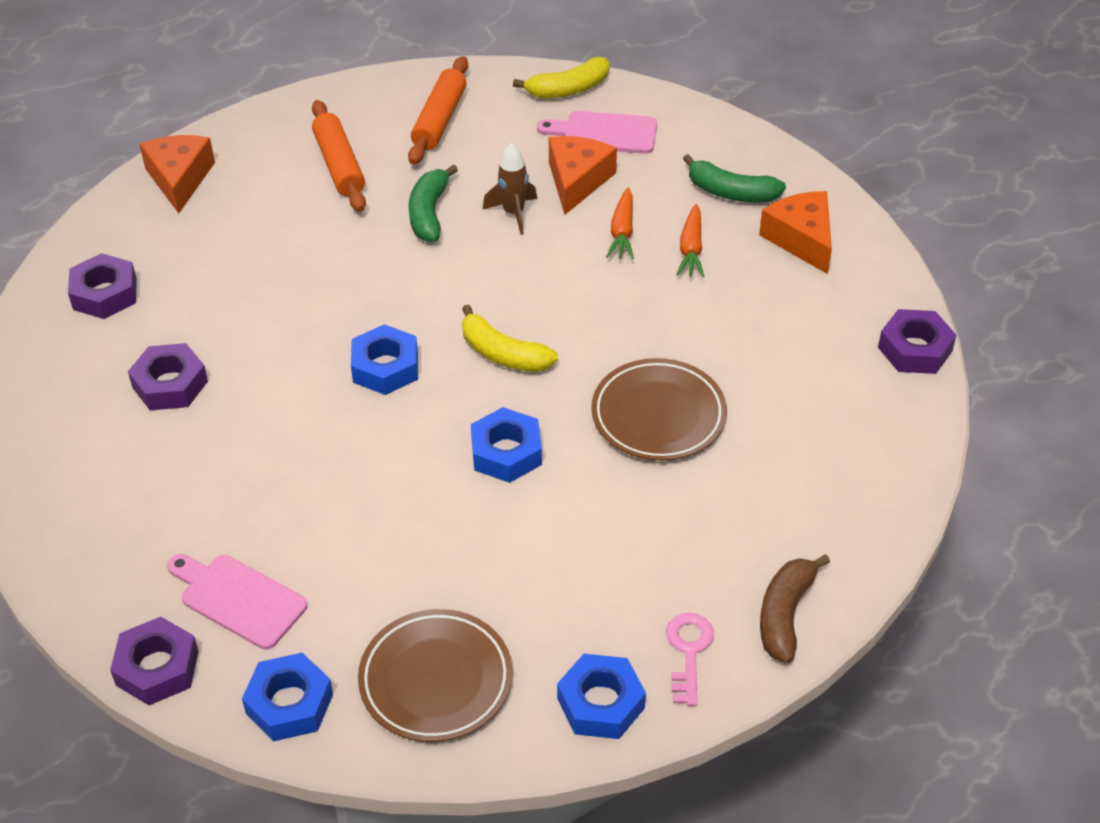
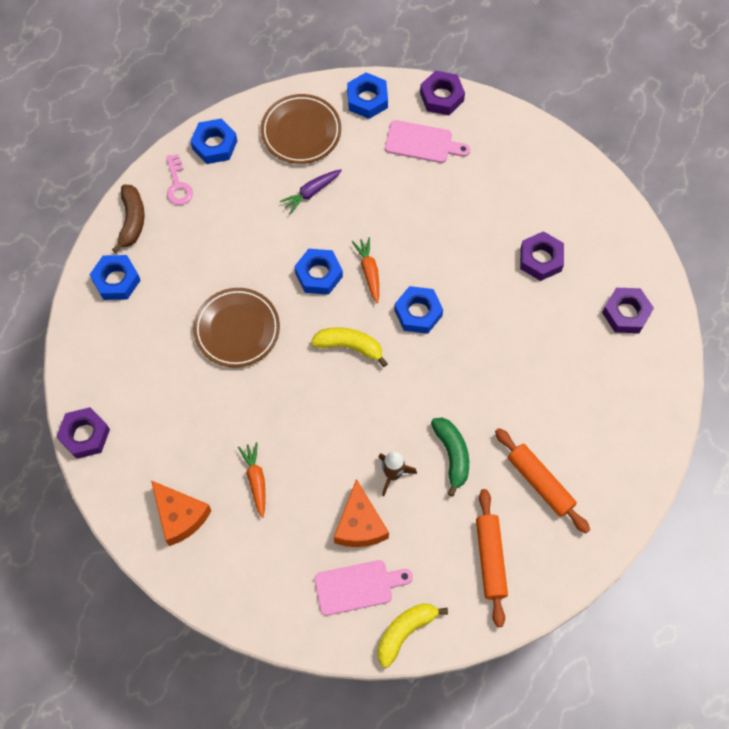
camera: 160 degrees right, 20 degrees up
(179, 179) = (645, 430): orange cheese -> none
(464, 573) = (311, 192): none -> purple carrot
(622, 232) = (309, 481): orange carrot -> orange carrot (369, 271)
(731, 192) = (242, 550): green banana -> none
(831, 530) = (116, 280): none -> blue nut

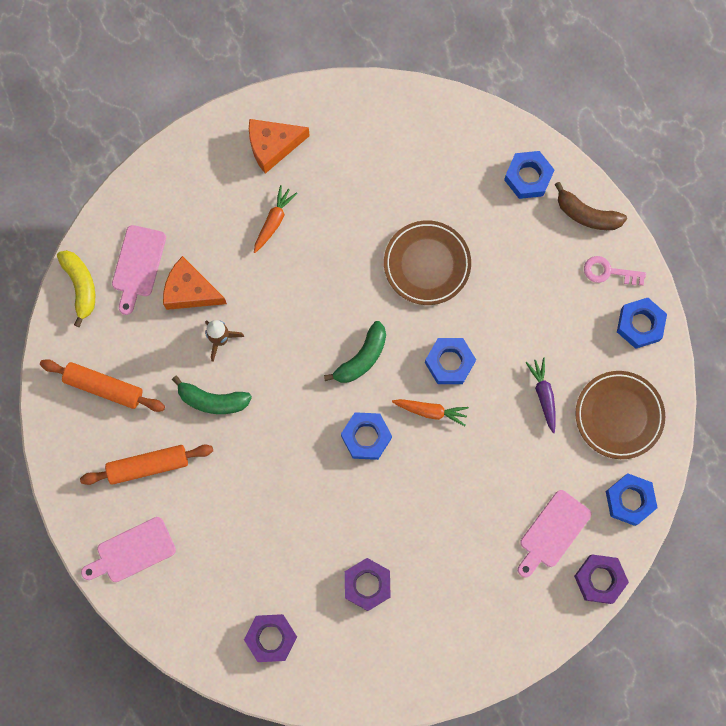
camera: 115 degrees right, 10 degrees up
(85, 435) = (385, 96): purple nut -> none
(256, 480) = (274, 221): orange carrot -> orange carrot turned 75 degrees counterclockwise
(350, 346) = (362, 358): yellow banana -> green banana
(621, 460) = (132, 551): none -> pink cutting board

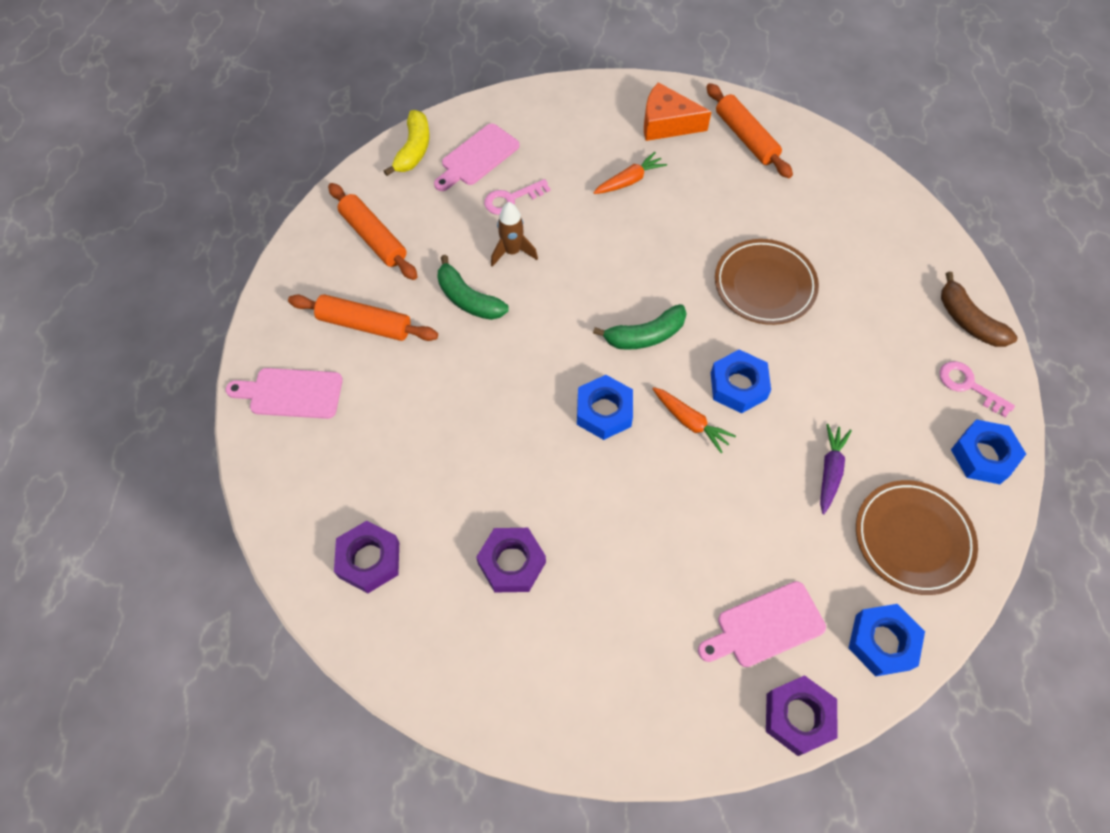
camera: 30 degrees right, 15 degrees down
(190, 291) = (511, 199): orange cheese -> pink key
(344, 126) = (746, 138): none -> orange rolling pin
(528, 177) = (917, 259): blue nut -> none

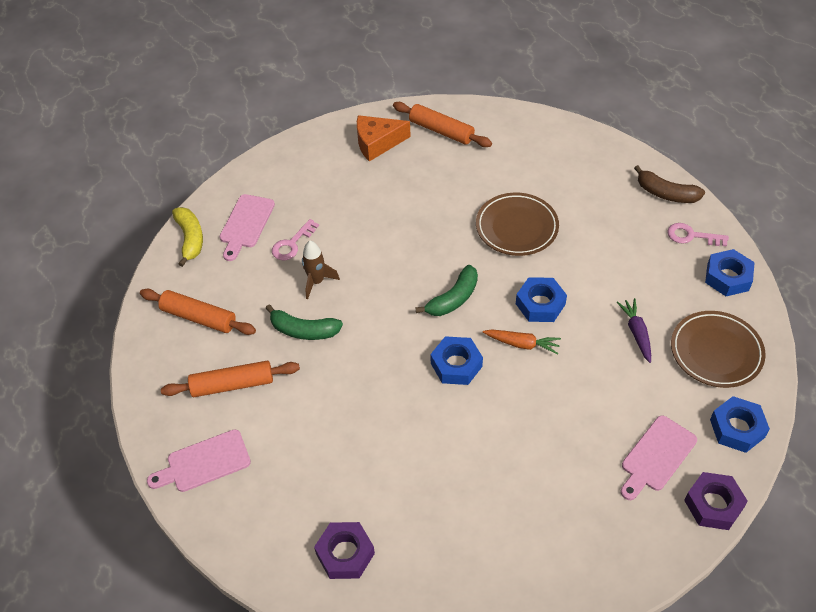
camera: 25 degrees left, 10 degrees down
(512, 563) = (454, 502): purple nut -> none
(629, 180) = (374, 194): orange carrot -> none

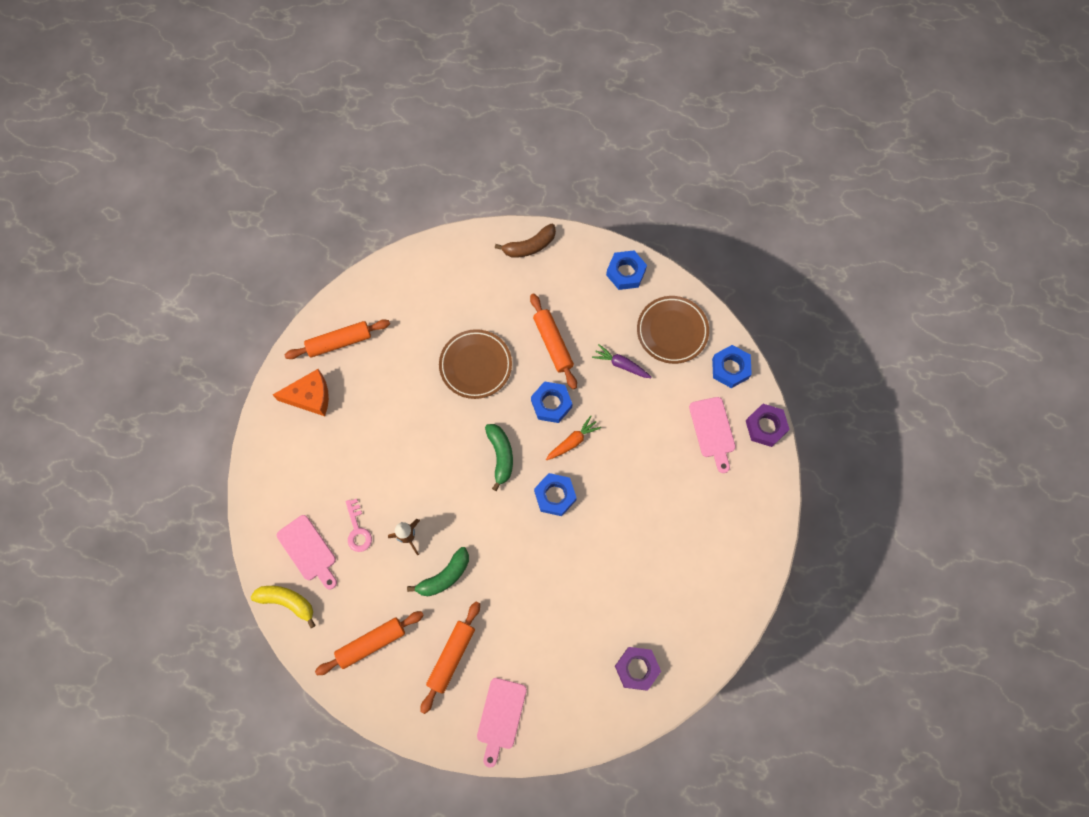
camera: 55 degrees left, 20 degrees up
(377, 143) = (310, 397): orange cheese -> orange cheese turned 120 degrees counterclockwise
(597, 268) = (553, 344): none -> orange rolling pin
(691, 236) = (577, 263): pink key -> none

